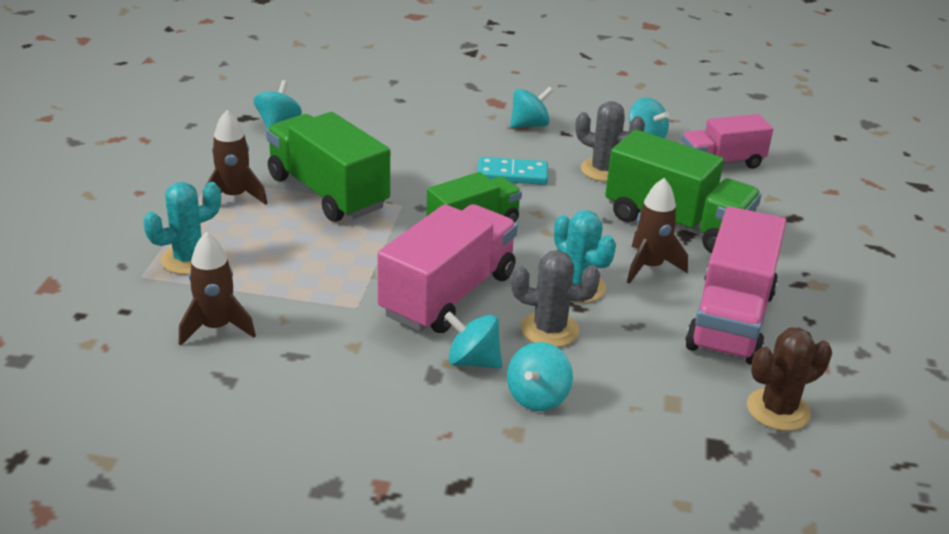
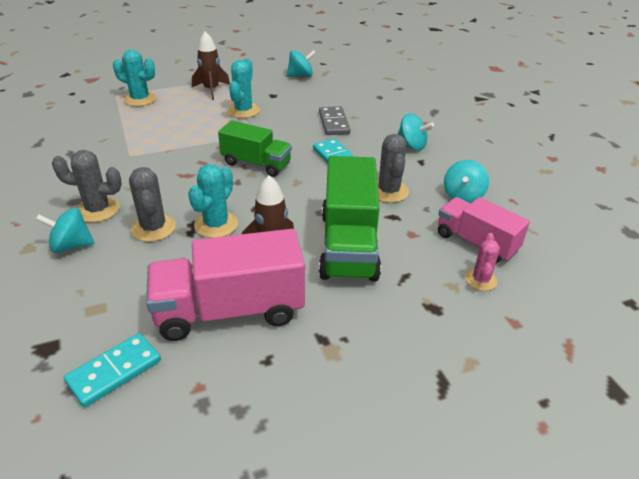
camera: 60 degrees right, 5 degrees up
(216, 327) = (82, 126): brown rocket -> none
(328, 192) = (243, 111): green truck -> turquoise cactus
(431, 147) = (334, 123): none -> grey domino
(448, 295) = (166, 179): pink truck -> none
(473, 361) = (98, 210): turquoise spinning top -> grey cactus
(772, 182) = (480, 280): none -> pink cactus
(778, 410) = (114, 371): brown cactus -> turquoise domino

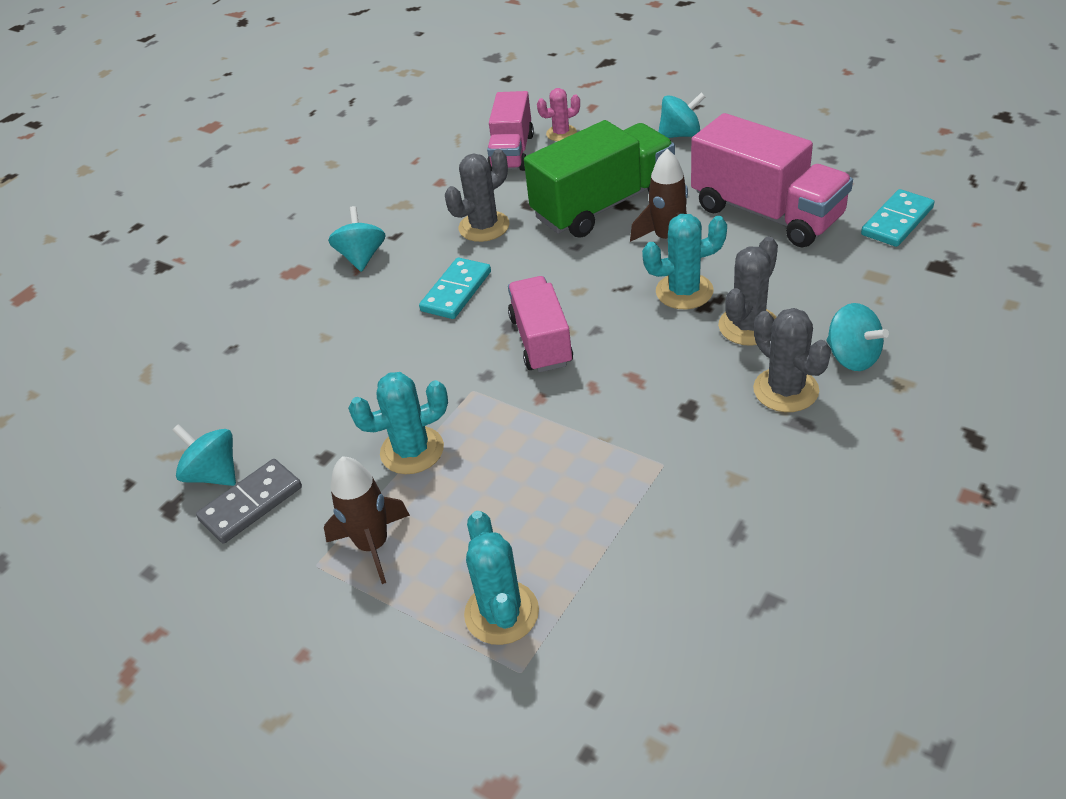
camera: 120 degrees left, 5 degrees up
(114, 371) = (897, 221): turquoise domino -> turquoise domino turned 60 degrees counterclockwise
(256, 164) = (541, 341): green truck -> pink truck
(334, 123) = (362, 342): grey domino -> grey domino (251, 503)
(463, 196) = (440, 186): turquoise spinning top -> turquoise spinning top (680, 135)

